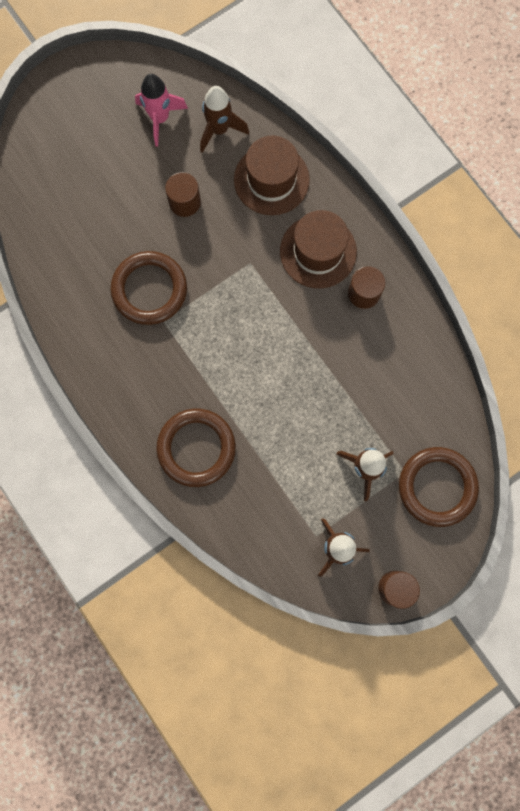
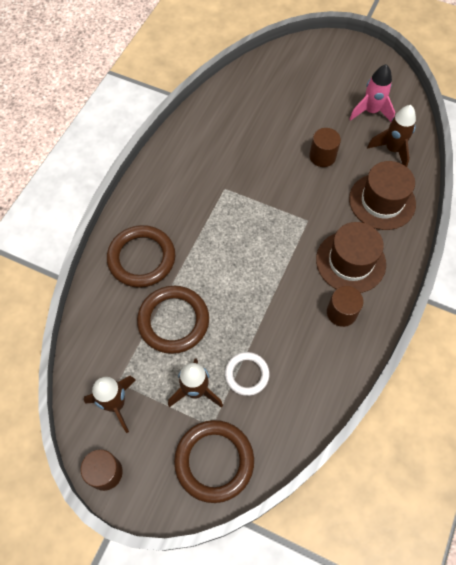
camera: 60 degrees right, 15 degrees down
(149, 290) = (242, 168): brown ring -> brown ring (173, 321)
(374, 414) = (246, 374): none -> white ring

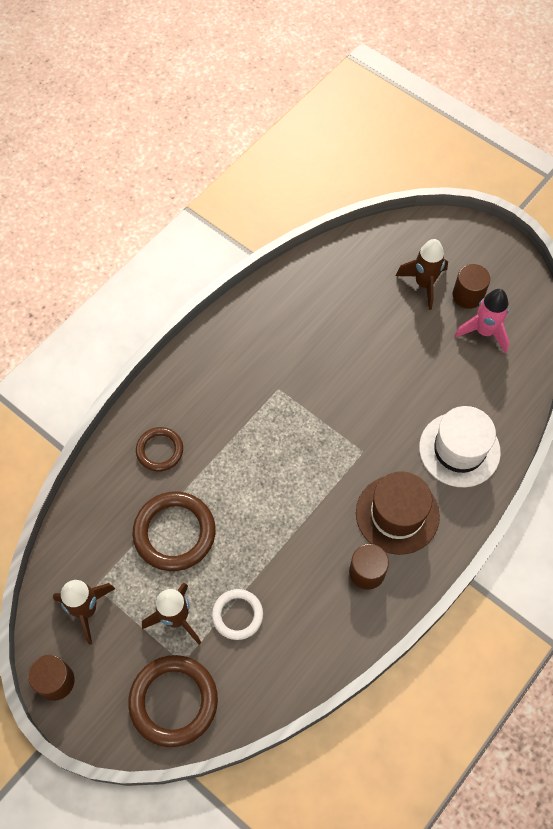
camera: 15 degrees right, 0 degrees up
(141, 258) = (160, 450): brown ring -> brown ring, size x0.60
(322, 156) = (406, 376): brown cylinder -> brown cylinder (468, 295)
(382, 201) = (459, 449): brown hat -> white hat
(392, 150) = (494, 387): brown rocket -> brown rocket (424, 284)

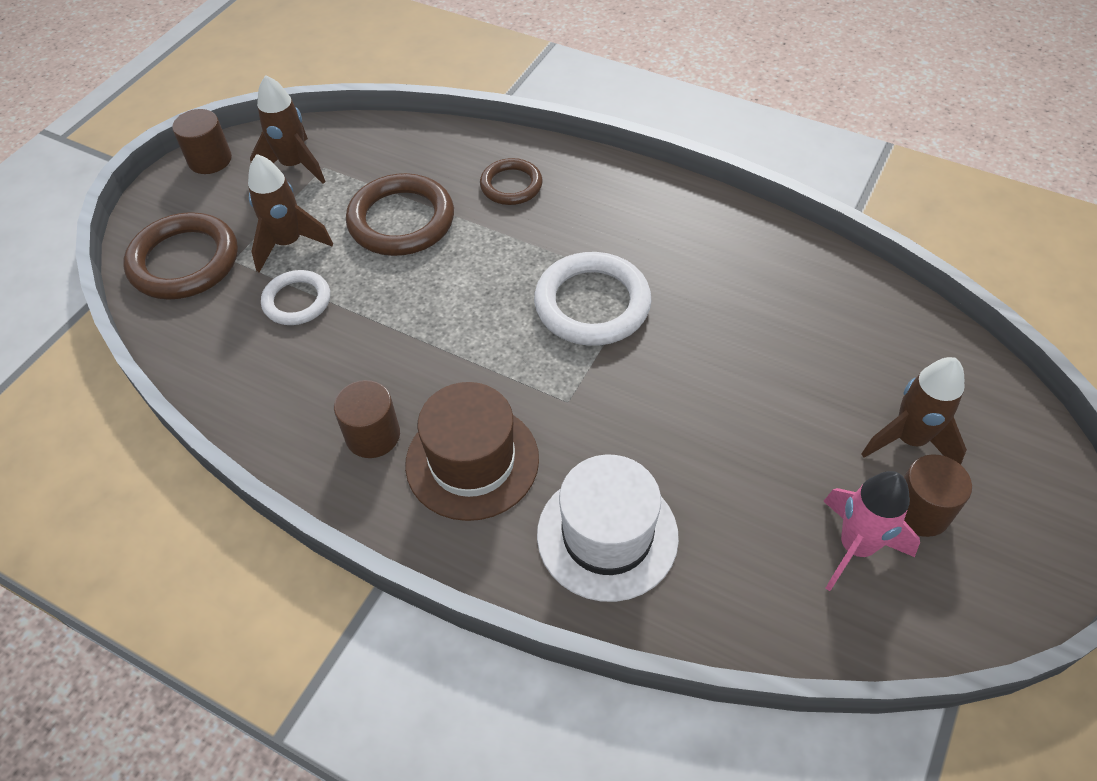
camera: 80 degrees right, 10 degrees down
(288, 421) = (592, 304): none -> white ring

